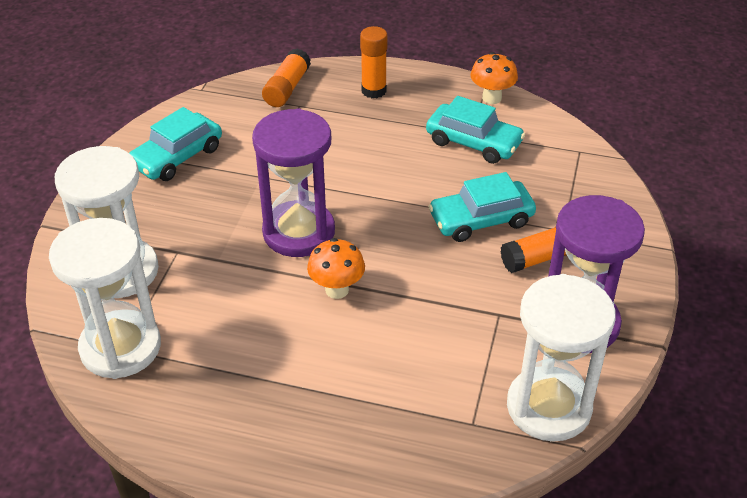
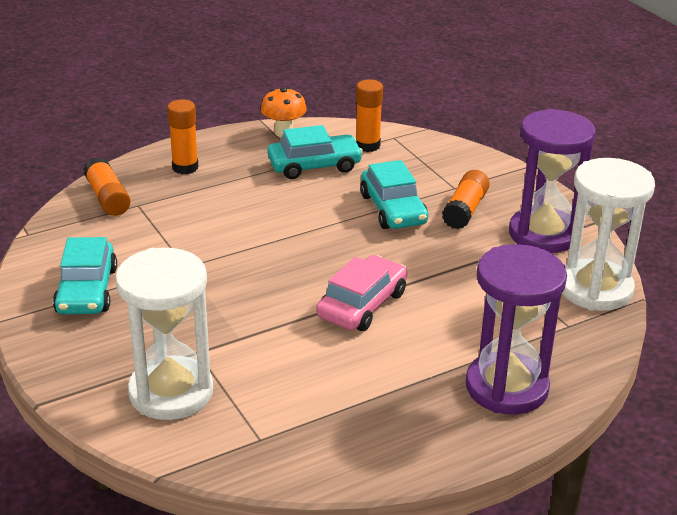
camera: 45 degrees left, 10 degrees down
(120, 347) = (257, 439): white hourglass -> none
(299, 232) = (276, 286): purple hourglass -> purple hourglass (506, 387)
(337, 290) = (362, 305): orange mushroom -> pink car
(481, 220) = (393, 209): turquoise car -> turquoise car turned 45 degrees counterclockwise
(544, 147) = (367, 145): none -> orange glue stick

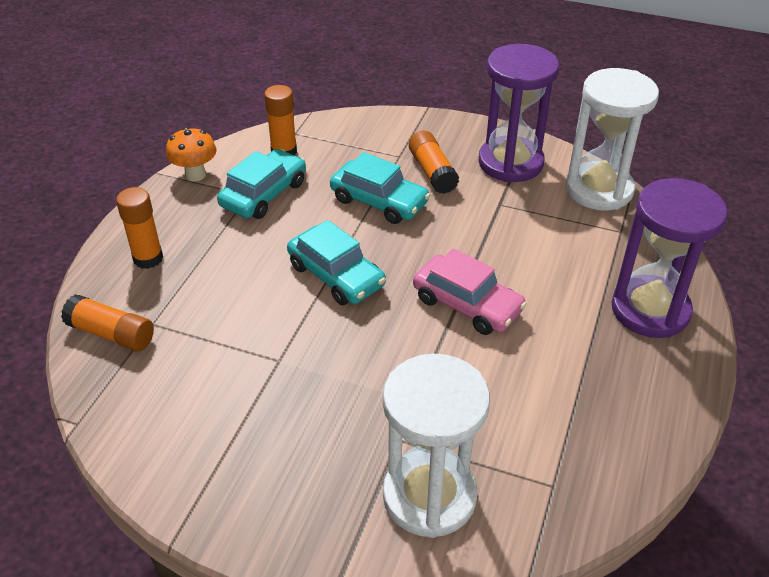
camera: 40 degrees left, 10 degrees up
(87, 290) = (219, 446): turquoise car -> turquoise car (336, 275)
(362, 305) = (467, 304): pink car -> pink car turned 135 degrees clockwise

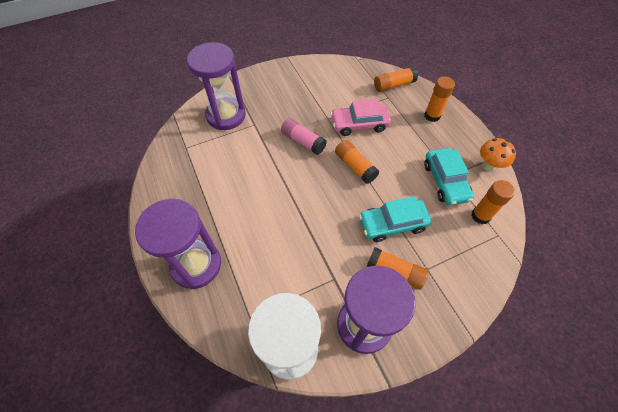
camera: 135 degrees right, 15 degrees up
(336, 275) = (355, 166): turquoise car -> orange glue stick
(359, 354) = (303, 141): none -> pink glue stick
(429, 496) = (226, 115): white hourglass -> purple hourglass
(467, 304) = (285, 197): pink car -> pink car (359, 124)

